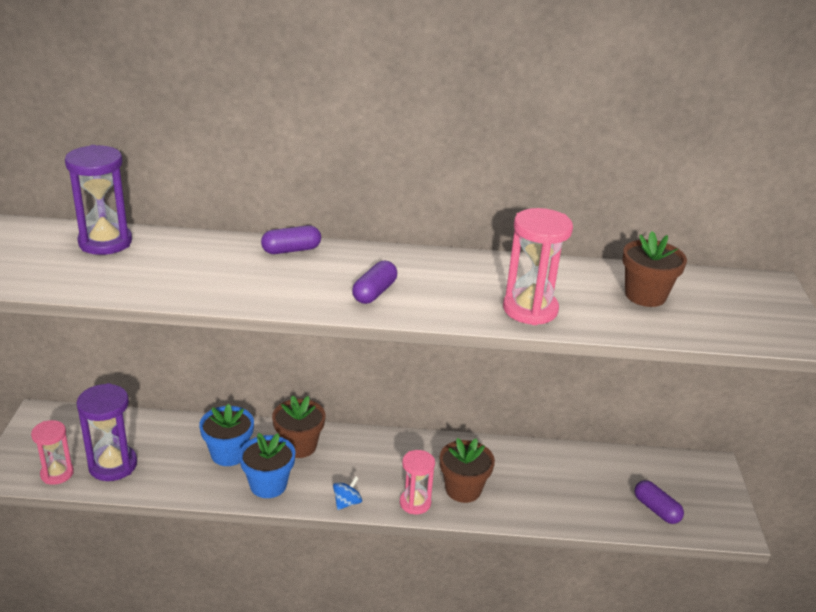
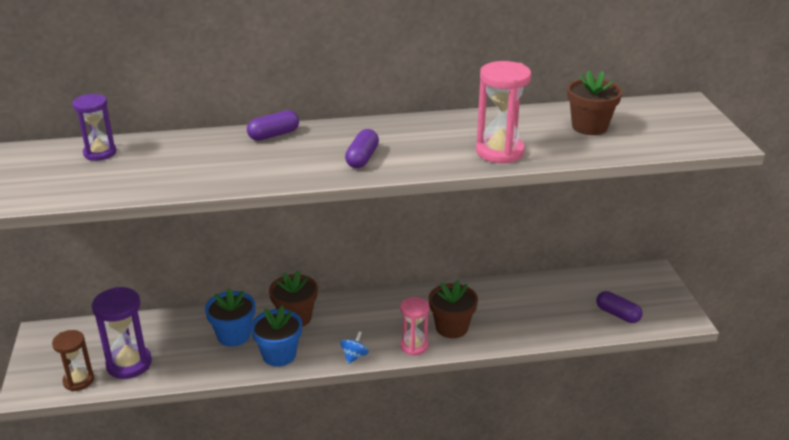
camera: 10 degrees left, 0 degrees up
(57, 473) = (78, 380): pink hourglass -> brown hourglass
(105, 242) = (100, 153): purple hourglass -> purple hourglass, size x0.66

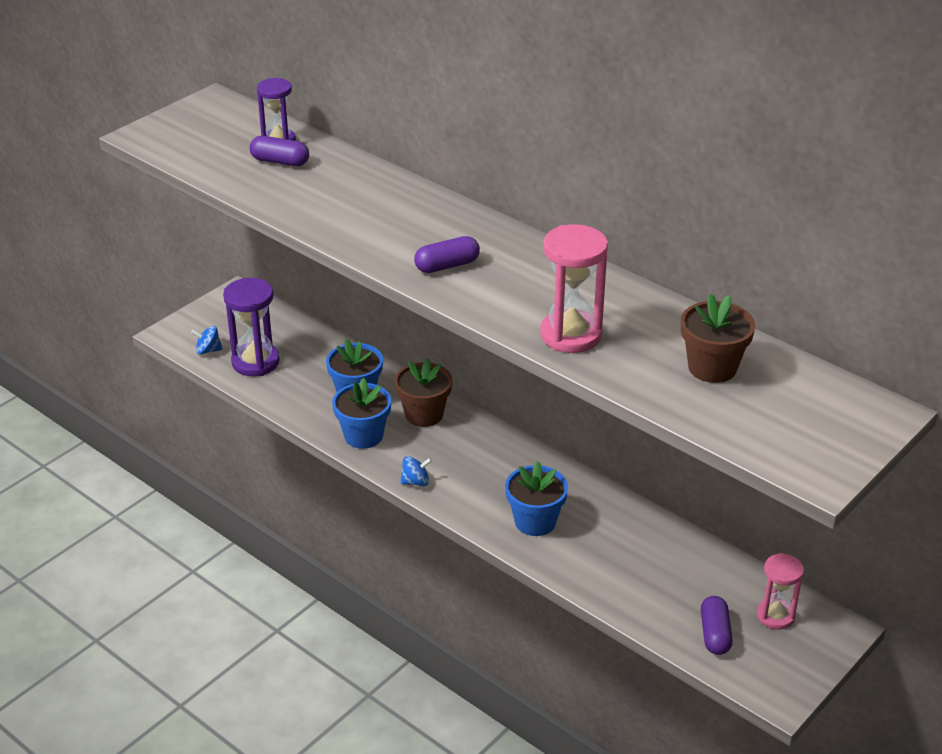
camera: 50 degrees right, 5 degrees up
(78, 380) = (208, 350): brown hourglass -> blue spinning top
(274, 135) = (423, 200): purple capsule -> purple capsule (280, 161)
(414, 346) = (476, 511): pink hourglass -> pink hourglass (775, 616)
(451, 327) = (535, 521): brown flower pot -> blue flower pot

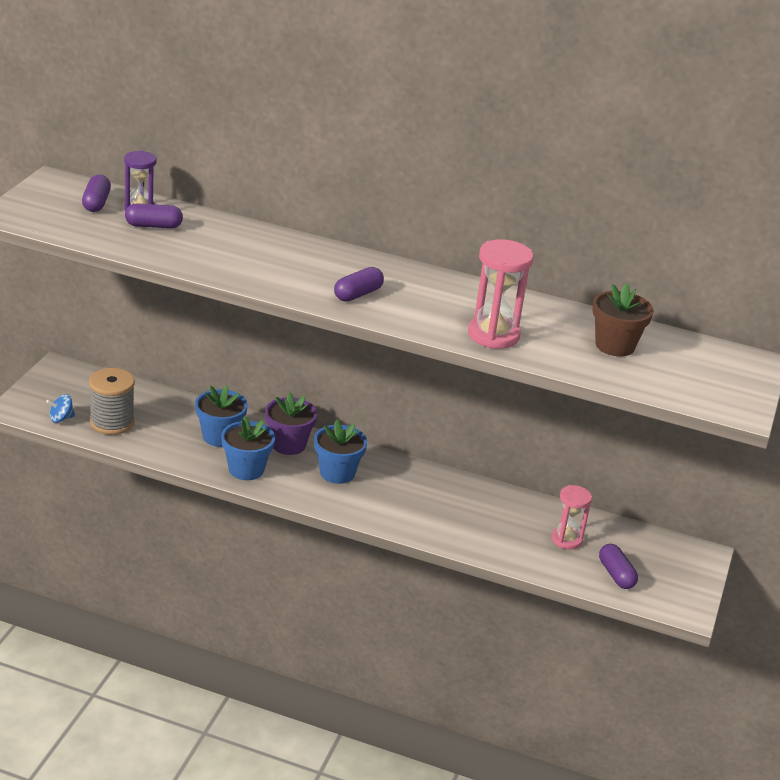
camera: 25 degrees left, 5 degrees down
(239, 130) = (96, 203): none -> purple capsule
(255, 362) = (112, 422): purple hourglass -> grey spool
(416, 482) = (313, 499): blue spinning top -> none
(424, 414) = (288, 444): brown flower pot -> purple flower pot
(535, 521) = (430, 514): blue flower pot -> blue flower pot (337, 473)
(775, 616) = (652, 553): pink hourglass -> pink hourglass (566, 539)

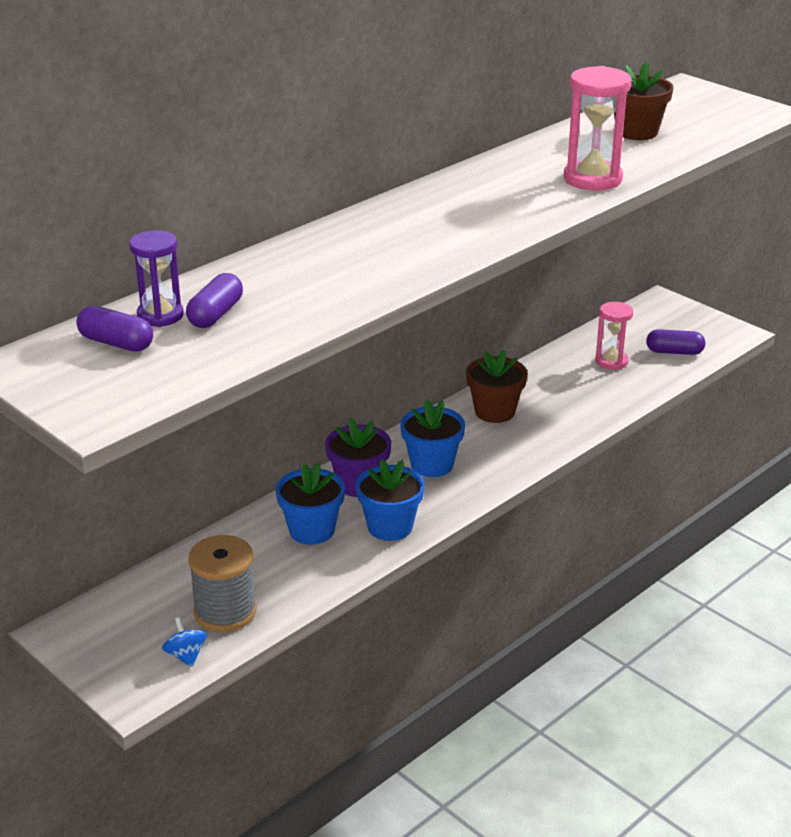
camera: 60 degrees left, 0 degrees up
(61, 418) = (186, 655): blue spinning top -> blue spinning top turned 150 degrees clockwise
(358, 294) = (470, 226): purple capsule -> none
(434, 489) = (494, 411): none -> brown flower pot

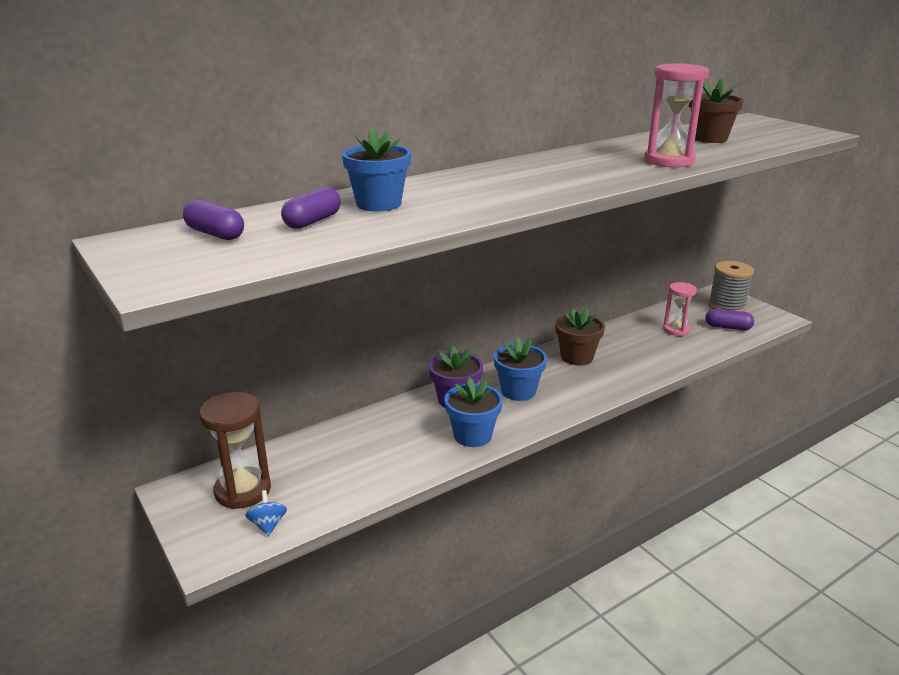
camera: 10 degrees right, 5 degrees down
(141, 621) = (243, 491): none -> brown hourglass
(160, 315) = (265, 219): purple hourglass -> none
(225, 611) = (315, 490): grey spool -> grey spool (726, 306)
(312, 530) = (407, 432): blue flower pot -> blue flower pot (378, 204)

